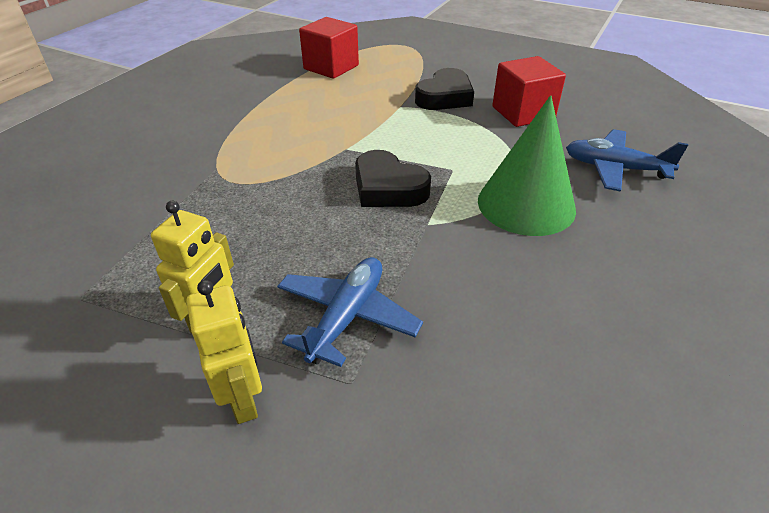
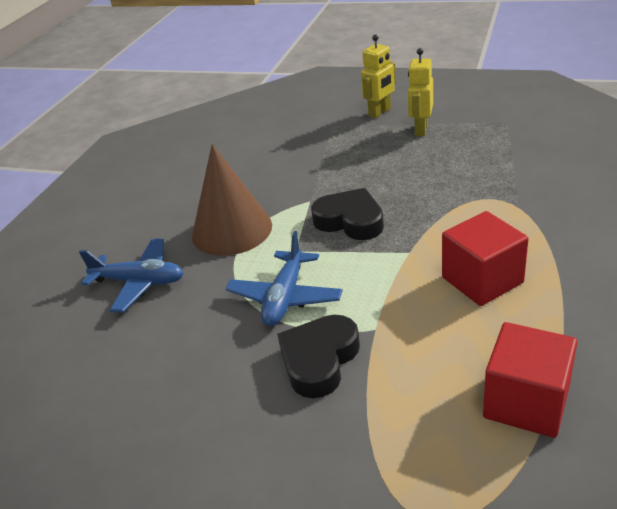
camera: 175 degrees right, 5 degrees down
(244, 399) = (380, 112): yellow robot -> yellow robot turned 105 degrees counterclockwise
(347, 317) = (346, 145): blue plane -> blue plane (285, 297)
(523, 113) = (214, 348): red cube -> red cube (482, 280)
(526, 204) = (232, 230): green cone -> brown cone

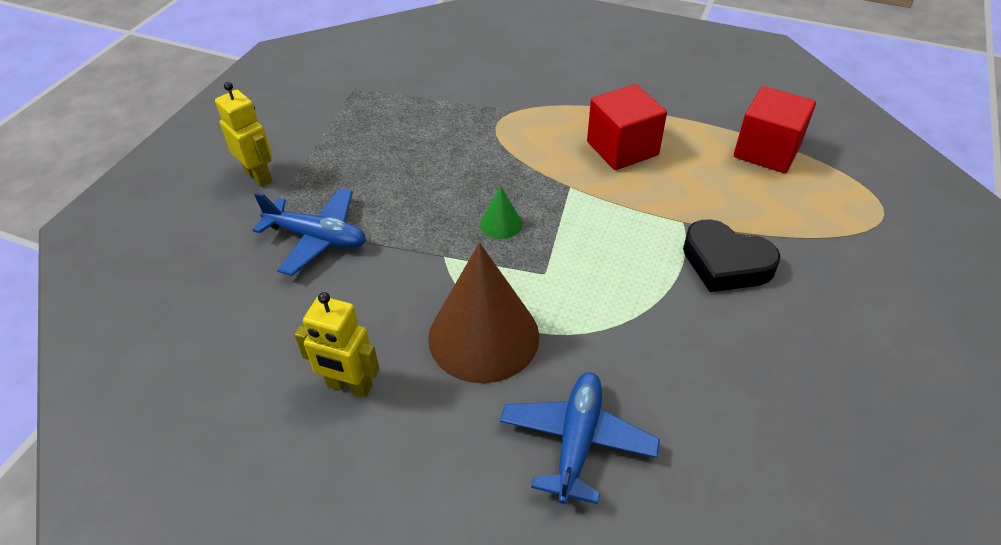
camera: 90 degrees left, 10 degrees up
(285, 297) = (629, 285): blue plane -> blue plane (317, 238)
(350, 221) = (501, 224): black heart -> green cone
(420, 129) = (329, 148): yellow robot -> yellow robot (349, 386)

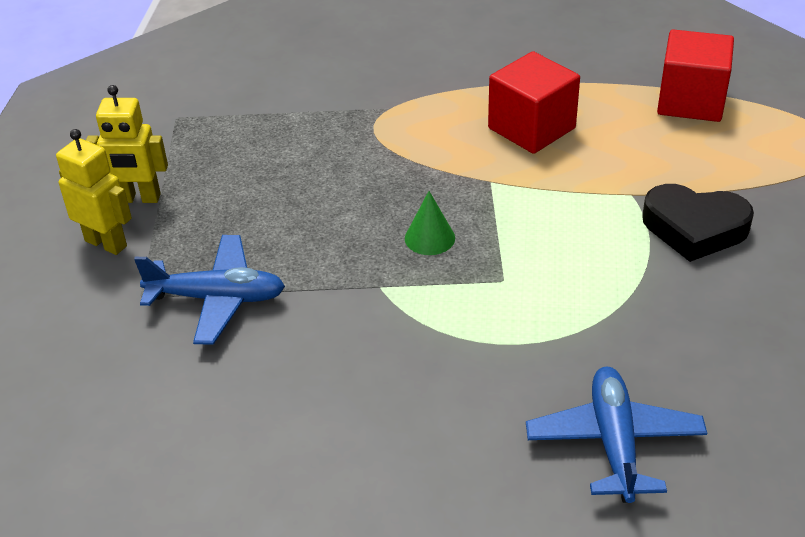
camera: 15 degrees left, 5 degrees down
(349, 386) = (336, 448): yellow robot -> yellow robot (139, 198)
(483, 336) = (465, 361): brown cone -> none

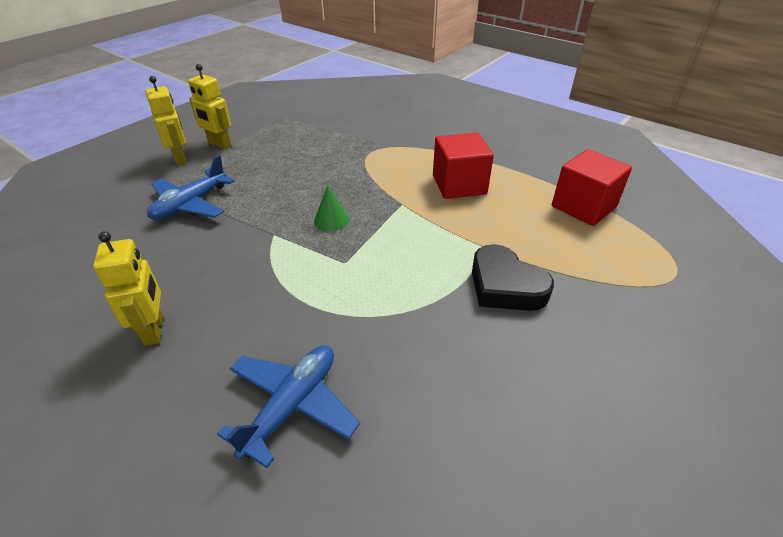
camera: 30 degrees right, 0 degrees up
(217, 298) = (191, 204): blue plane -> blue plane turned 90 degrees clockwise
(379, 454) = (154, 330): none -> yellow robot

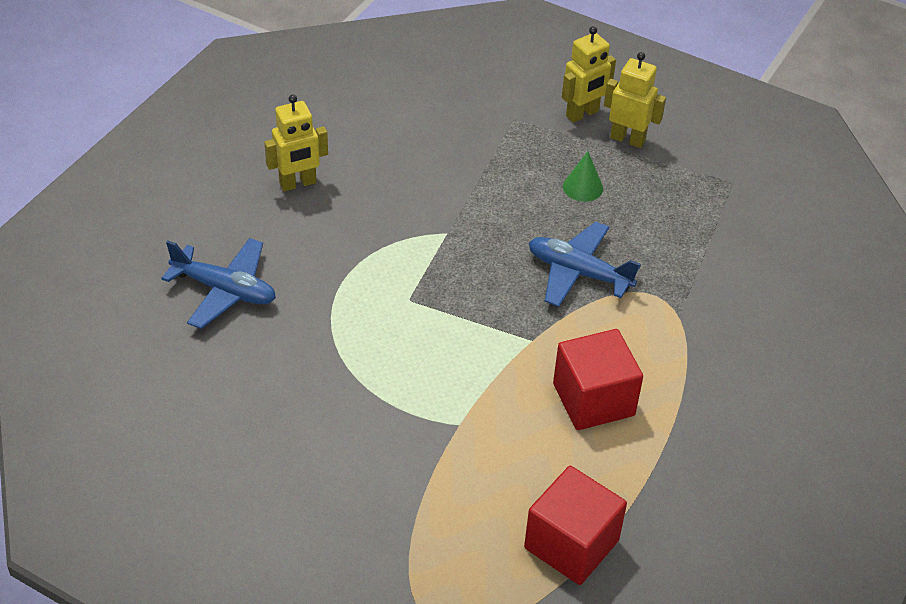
camera: 80 degrees right, 5 degrees up
(191, 204) = (487, 152): blue plane -> blue plane (578, 273)
(219, 145) = (627, 139): yellow robot -> yellow robot turned 90 degrees clockwise
(331, 220) = (483, 277): green cone -> green cone (582, 187)
(505, 286) = (390, 443): black heart -> none

